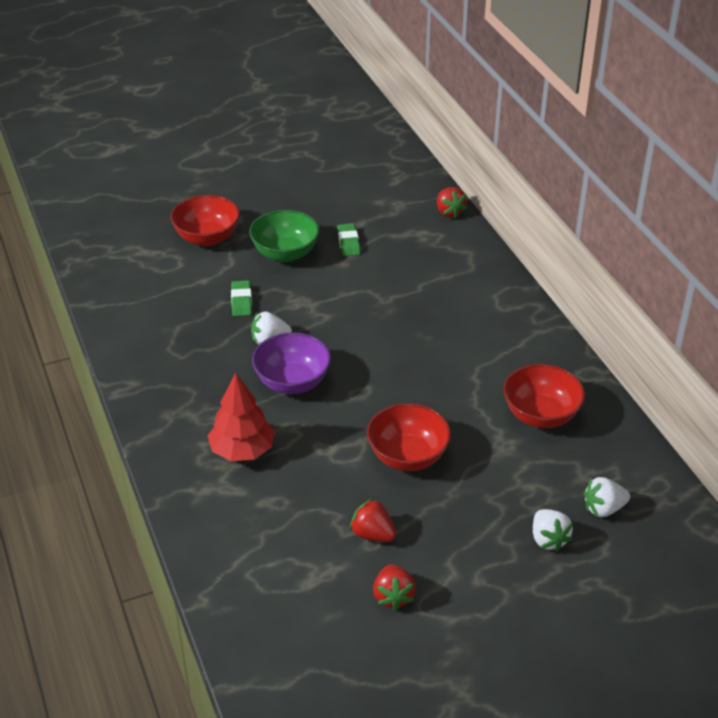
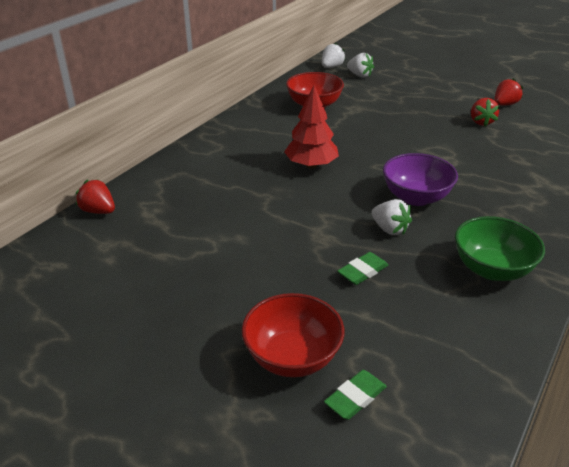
camera: 125 degrees left, 5 degrees down
(242, 450) = (505, 188): red tree -> red tree (311, 165)
(285, 253) = (260, 280): green bowl -> green bowl (492, 269)
(348, 242) = (202, 248): green eraser -> green eraser (355, 397)
(407, 456) = (410, 132): red bowl -> none
(449, 212) = (98, 211): red strawberry -> red strawberry turned 90 degrees counterclockwise
(548, 539) = (401, 81): white strawberry -> white strawberry (331, 67)

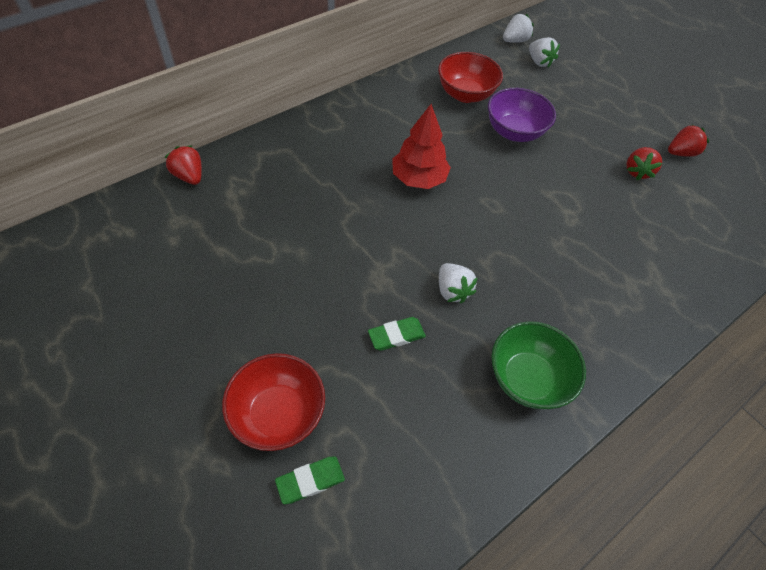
camera: 15 degrees right, 20 degrees up
(416, 197) = (503, 257): purple bowl -> purple bowl (514, 132)

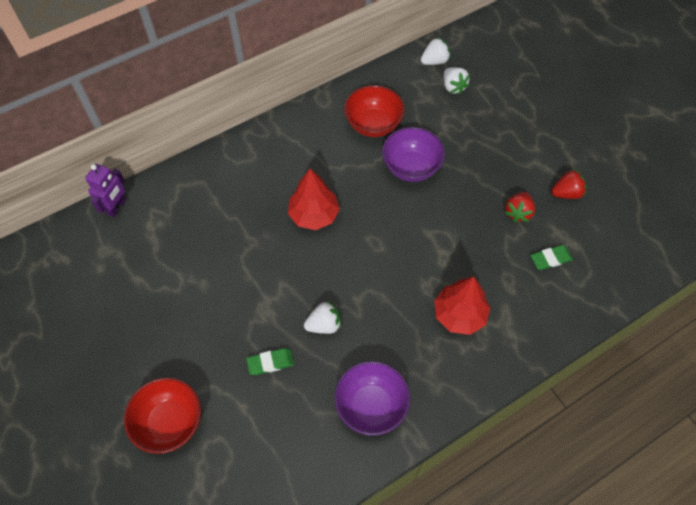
camera: 10 degrees right, 5 degrees up
(189, 176) = (116, 207): red strawberry -> purple robot
(310, 481) = (188, 476): green eraser -> green eraser (550, 259)
(452, 290) = (324, 325): white strawberry -> white strawberry turned 90 degrees counterclockwise
(527, 378) = (371, 405): green bowl -> purple bowl
(603, 273) = (459, 314): none -> red tree

